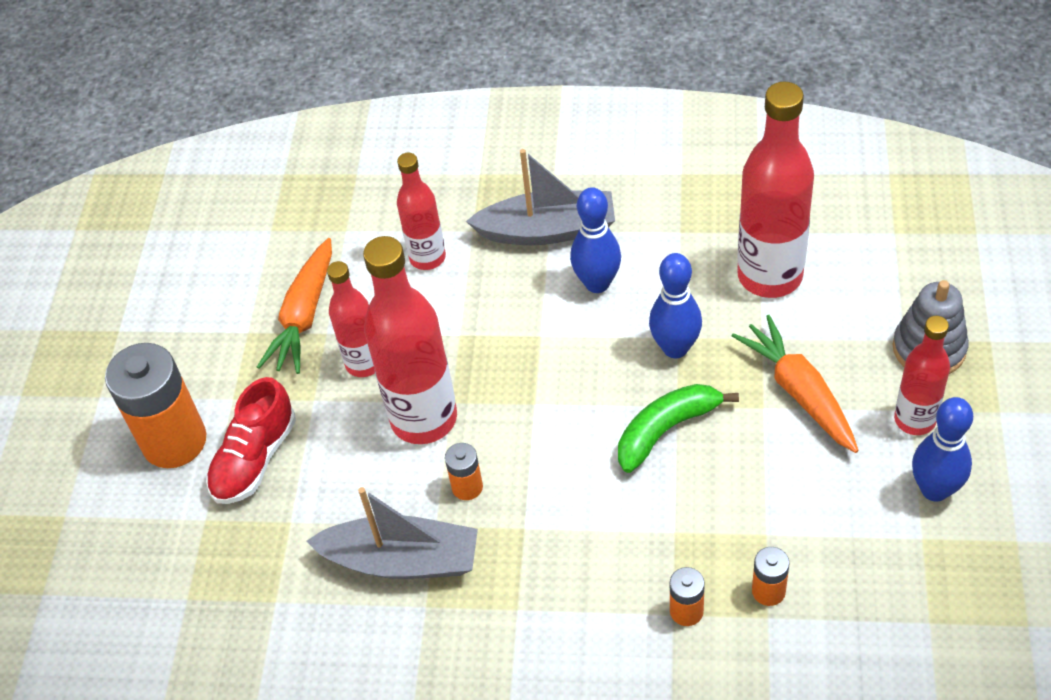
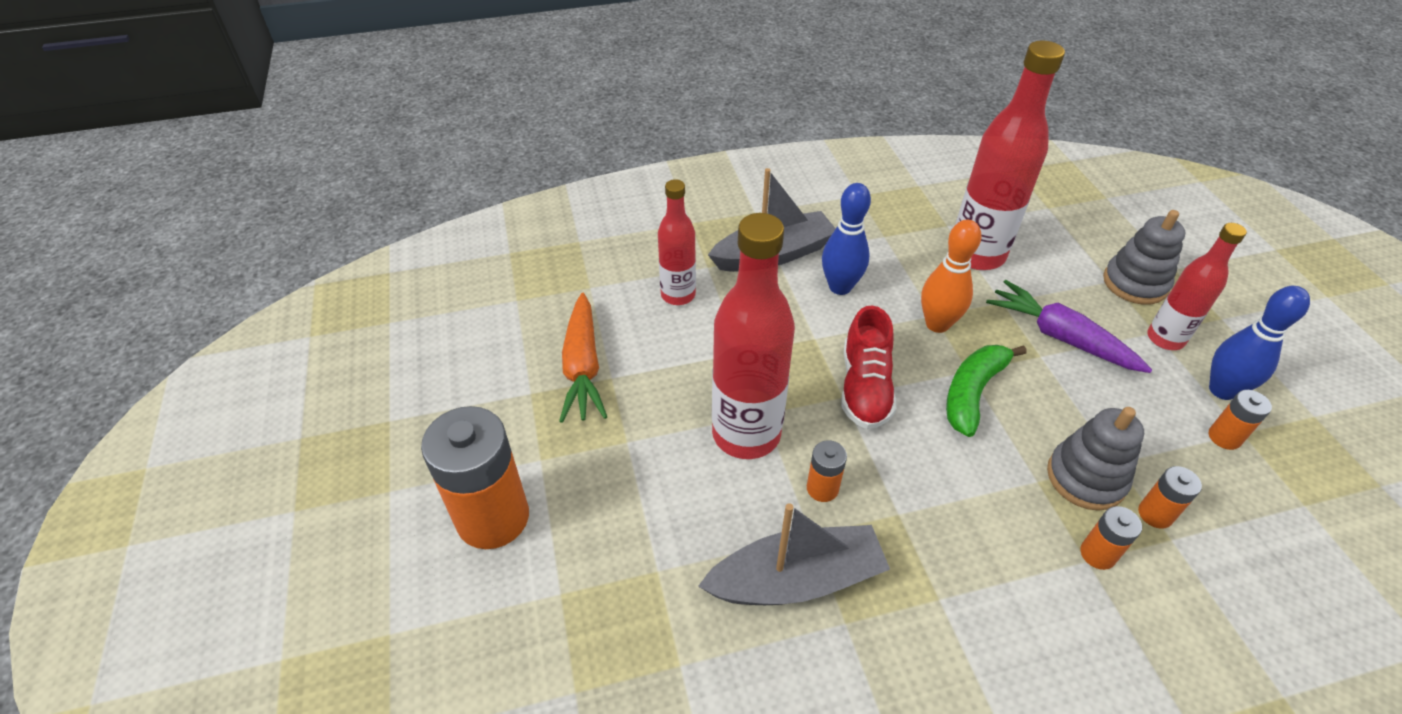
camera: 25 degrees left, 5 degrees down
(255, 459) = (590, 514): red shoe -> red shoe (864, 387)
(364, 363) = (662, 396): red bottle -> none
(675, 348) = (937, 324): blue bowling pin -> orange bowling pin
(724, 540) = (1086, 478): none -> grey stacking toy
(799, 392) = (1061, 337): orange carrot -> purple carrot
(897, 537) = (1224, 437): none -> orange battery

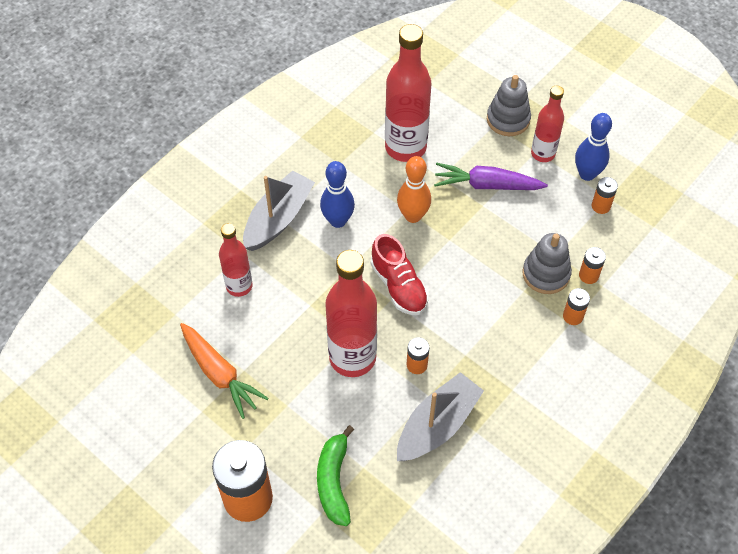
camera: 35 degrees left, 10 degrees up
(973, 393) = (460, 253): green banana -> green banana (334, 481)

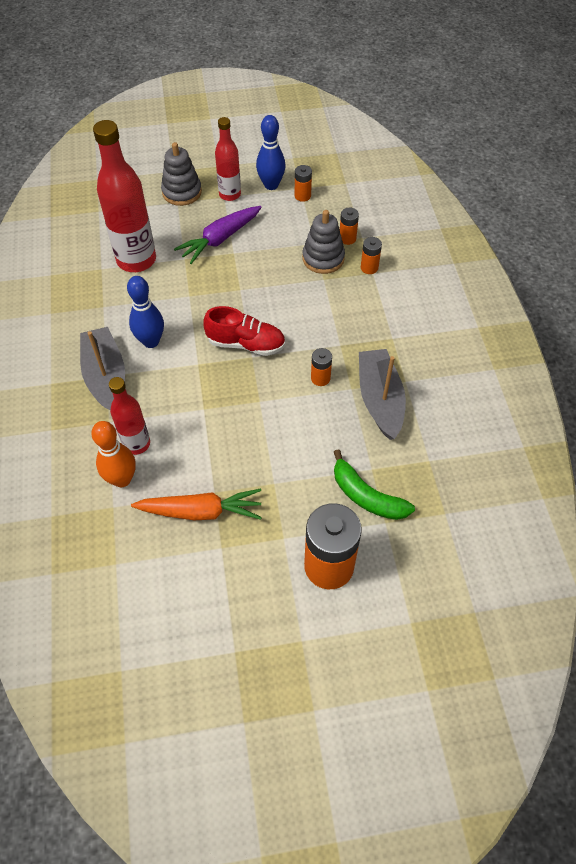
camera: 50 degrees left, 0 degrees up
(352, 358) = (275, 413): red bottle -> none
(413, 216) = (198, 295): orange bowling pin -> orange bowling pin (122, 479)

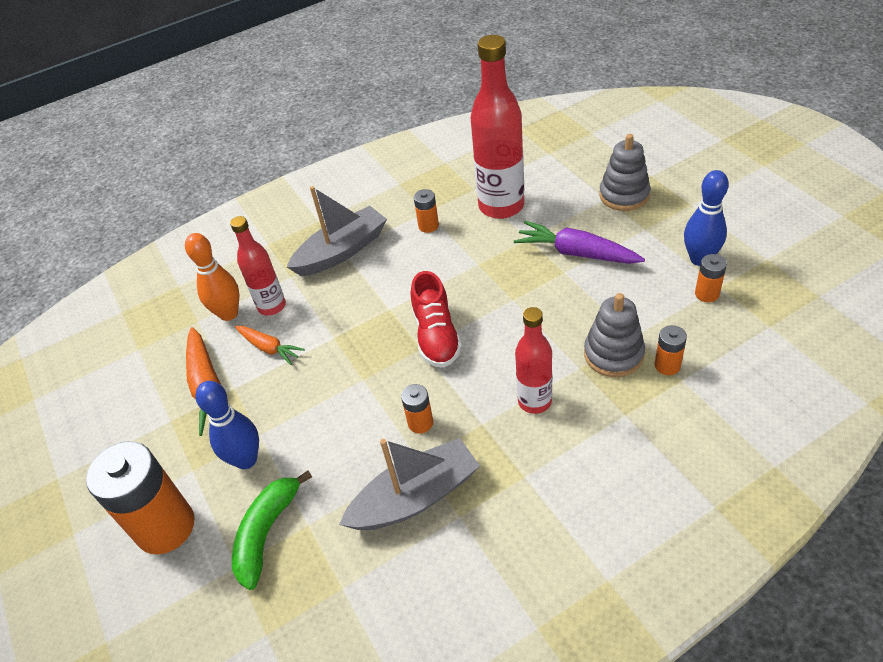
camera: 75 degrees right, 10 degrees down
(151, 341) = (400, 262): blue bowling pin -> blue bowling pin (246, 459)
(185, 456) = (269, 348): none -> orange carrot
(230, 194) = (653, 232): red bottle -> red bottle (534, 401)
(369, 268) = (631, 407): orange battery -> orange battery (428, 226)

